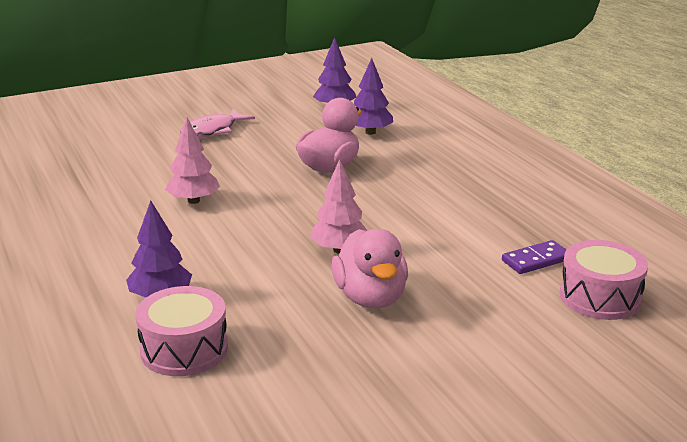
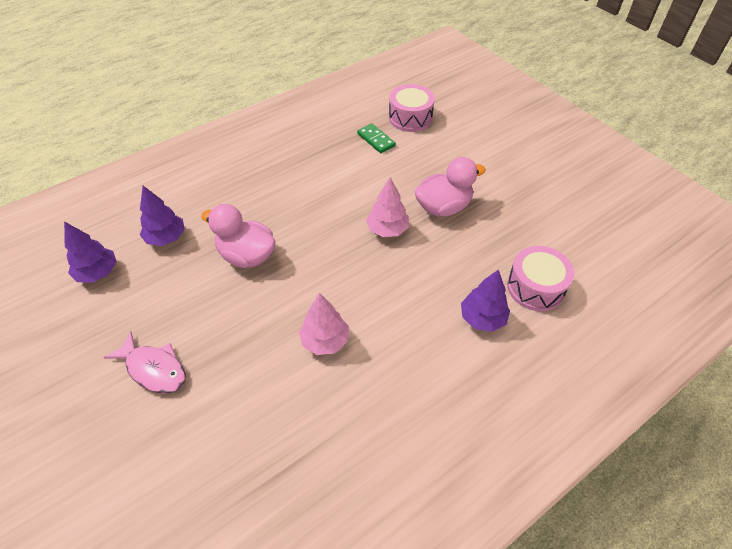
camera: 100 degrees left, 25 degrees up
(536, 260) = (376, 140): purple domino -> green domino

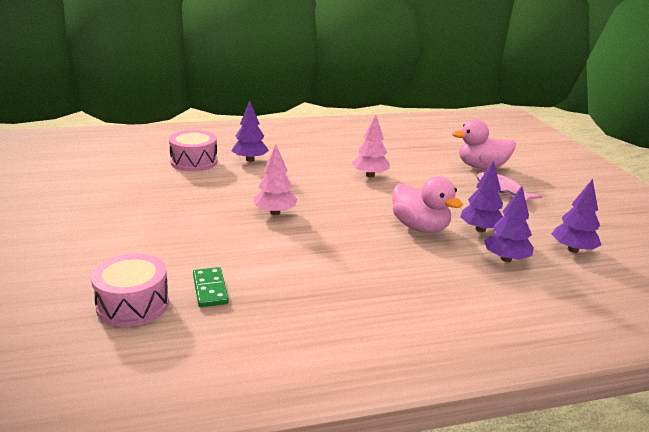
camera: 160 degrees left, 25 degrees down
(187, 273) = (480, 229): none -> purple tree
(443, 207) = (205, 213): pink duck -> pink duck (481, 167)

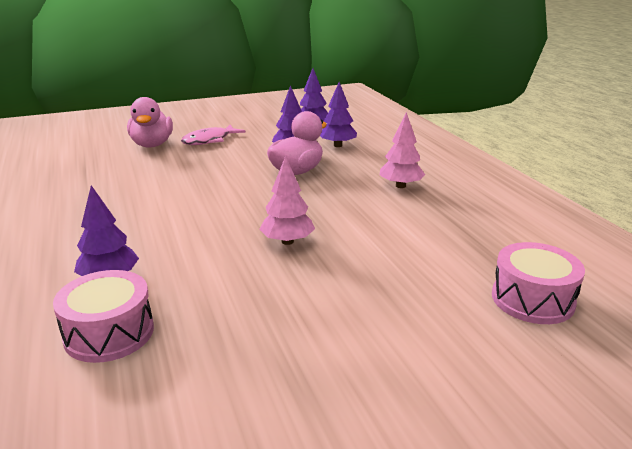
camera: 95 degrees left, 0 degrees up
(210, 289) = (470, 259): green domino -> none
(370, 175) = (173, 194): pink tree -> pink tree (400, 186)

